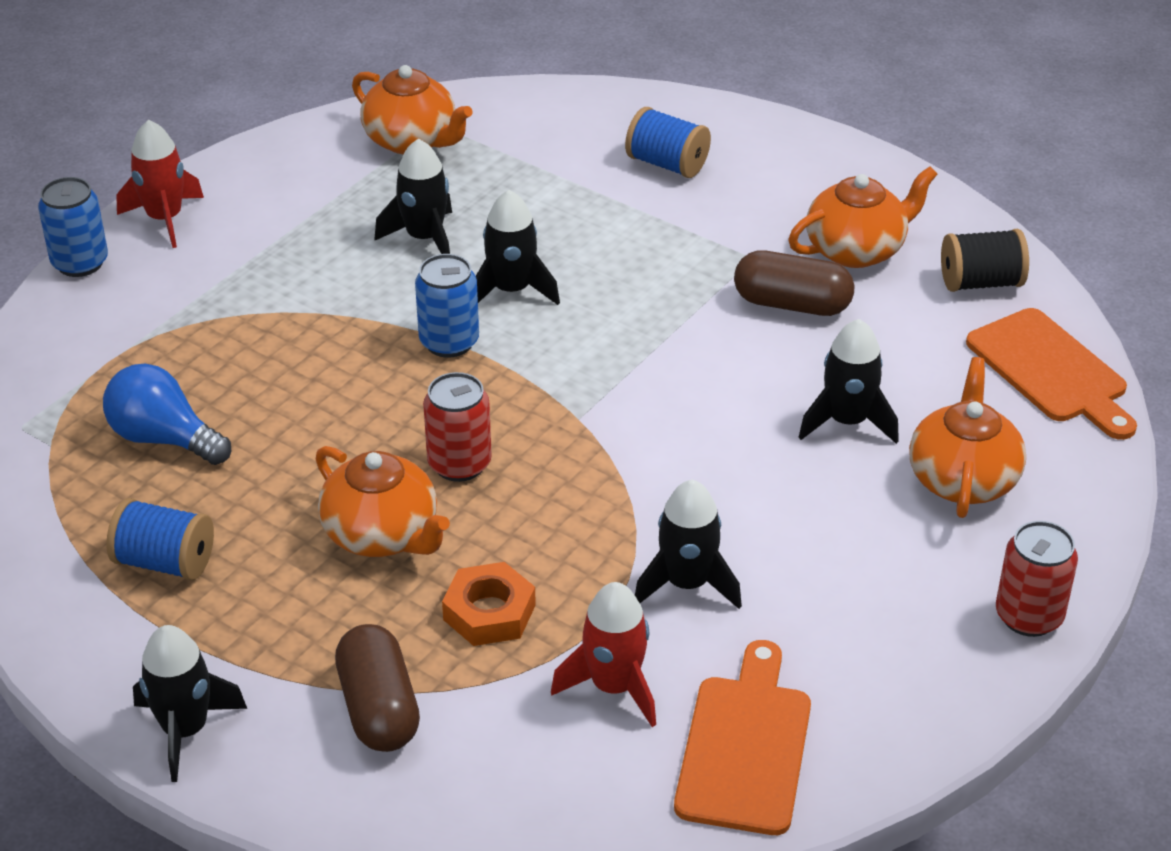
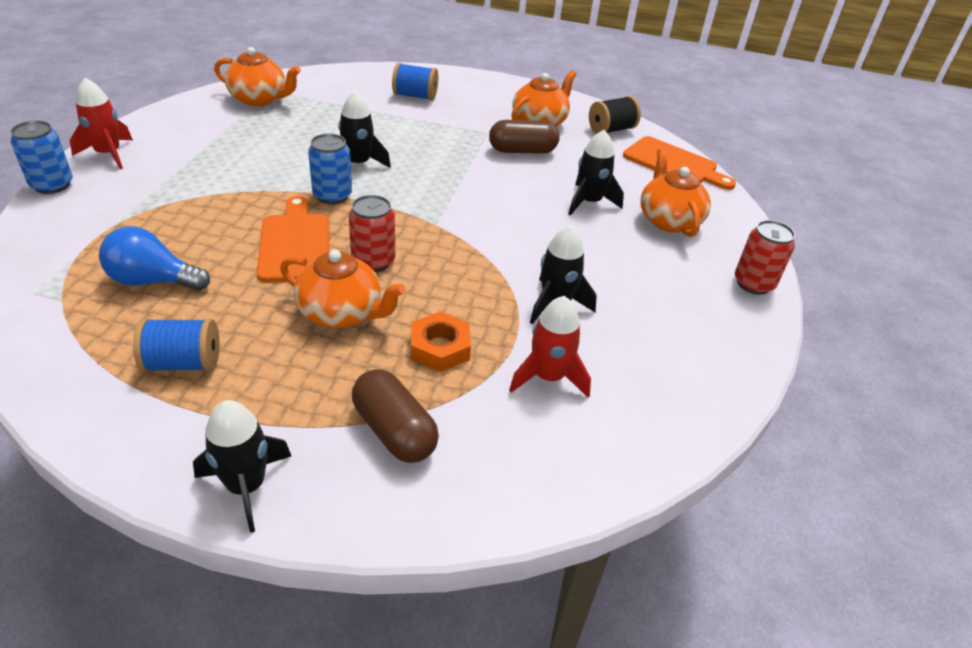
camera: 25 degrees left, 0 degrees up
(425, 238) = (290, 145): black rocket -> none
(745, 747) = (653, 396): orange cutting board -> orange cutting board (295, 244)

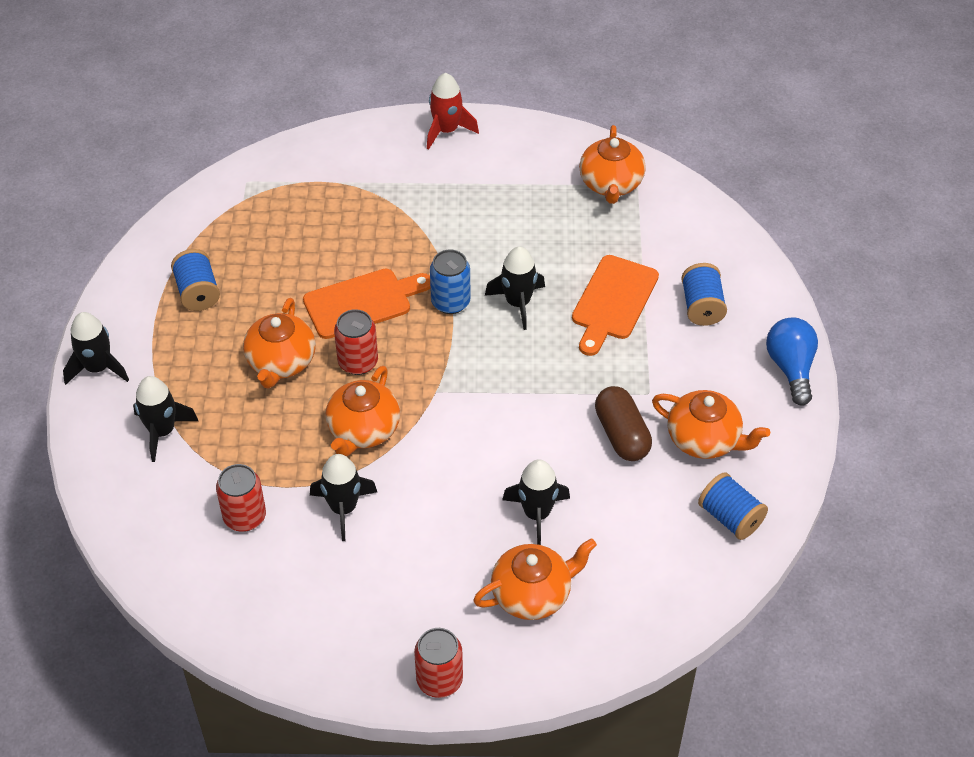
camera: 80 degrees right, 10 degrees up
(52, 185) = (382, 122): blue can -> none
(153, 281) = (281, 237): blue light bulb -> blue light bulb (791, 368)
(394, 431) = (162, 431): brown capsule -> black rocket
(440, 347) = (259, 437): orange nut -> none
(463, 274) = (363, 430): none -> orange teapot
(548, 377) = (245, 517): red rocket -> red can
(611, 130) = (730, 517): black spool -> blue spool
(674, 164) = (673, 594): orange cutting board -> orange cutting board (613, 301)

